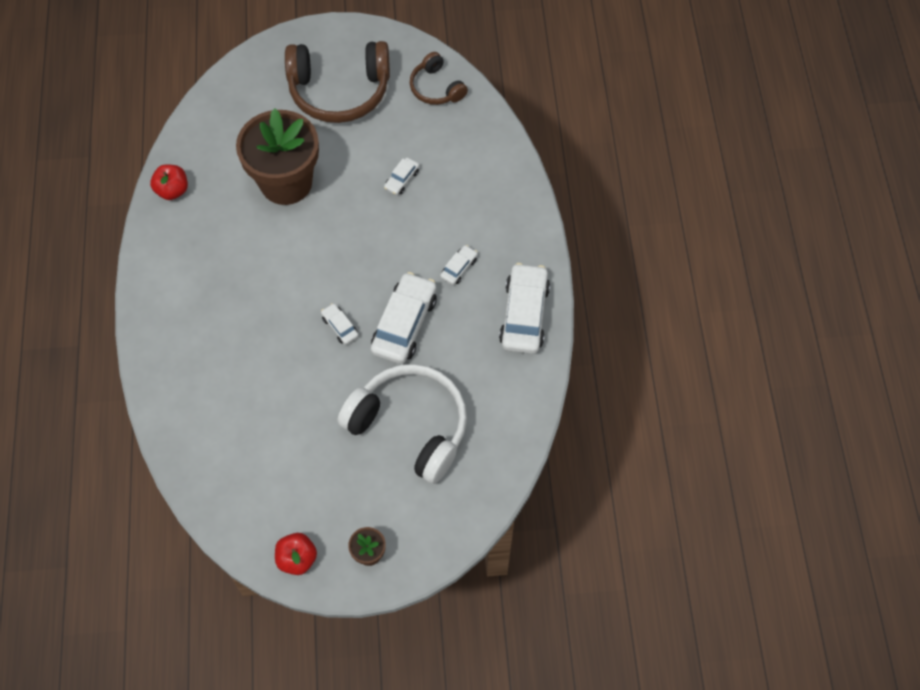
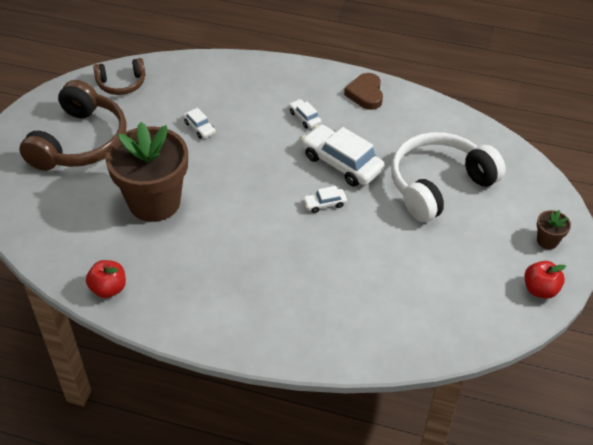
camera: 70 degrees left, 15 degrees down
(524, 315) = (365, 94): white car -> brown heart

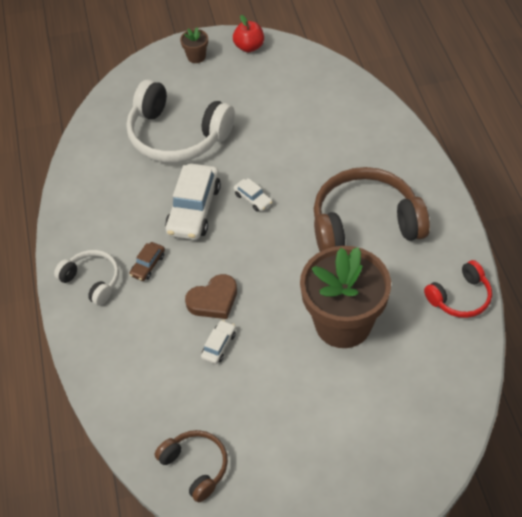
camera: 115 degrees left, 5 degrees up
(80, 142) = (313, 444): brown headphones -> brown headphones (365, 223)
(108, 289) = (460, 297): red apple -> red headphones
(305, 118) = (148, 265): white car -> brown car
(314, 85) = (92, 281): none -> white headphones
(365, 94) = (82, 233): brown heart -> brown heart (213, 300)

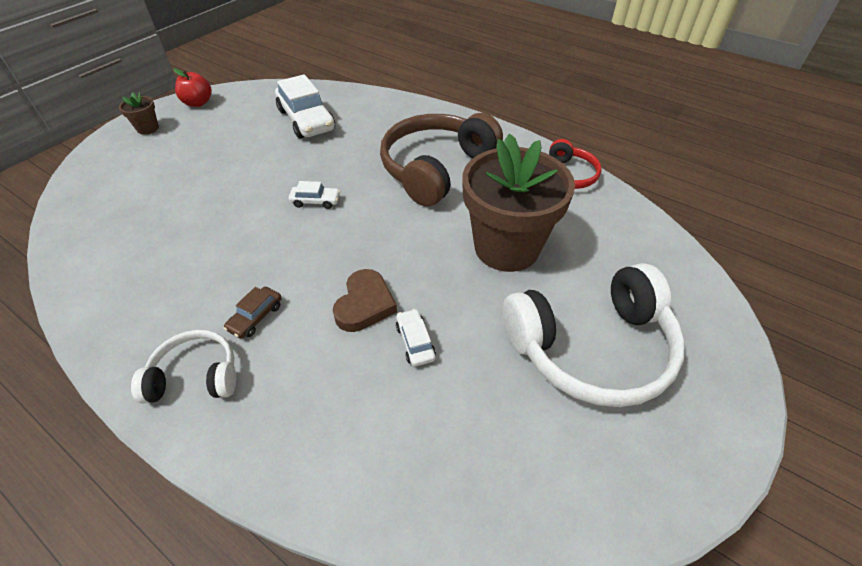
camera: 45 degrees left, 5 degrees down
(148, 265) = (255, 317): brown car -> brown car turned 45 degrees clockwise
(177, 136) = (183, 192): white headphones -> white headphones (591, 348)
(194, 209) = (261, 240): white car -> white car (306, 120)
(195, 466) = (529, 490): brown headphones -> none

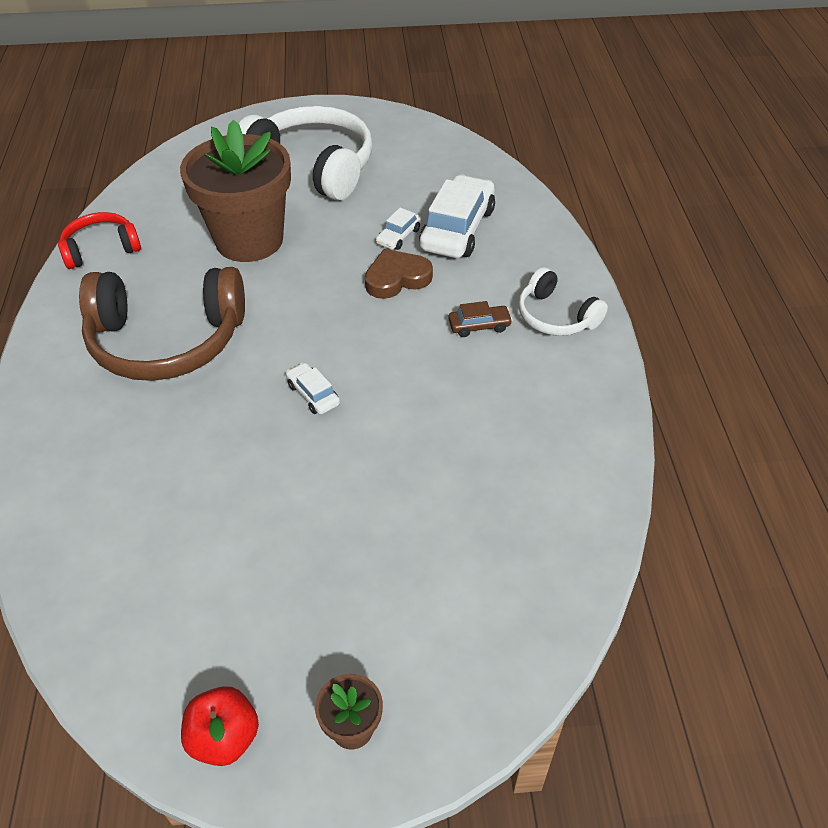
camera: 130 degrees left, 0 degrees up
(306, 120) = (159, 534): white car -> white car (457, 229)

